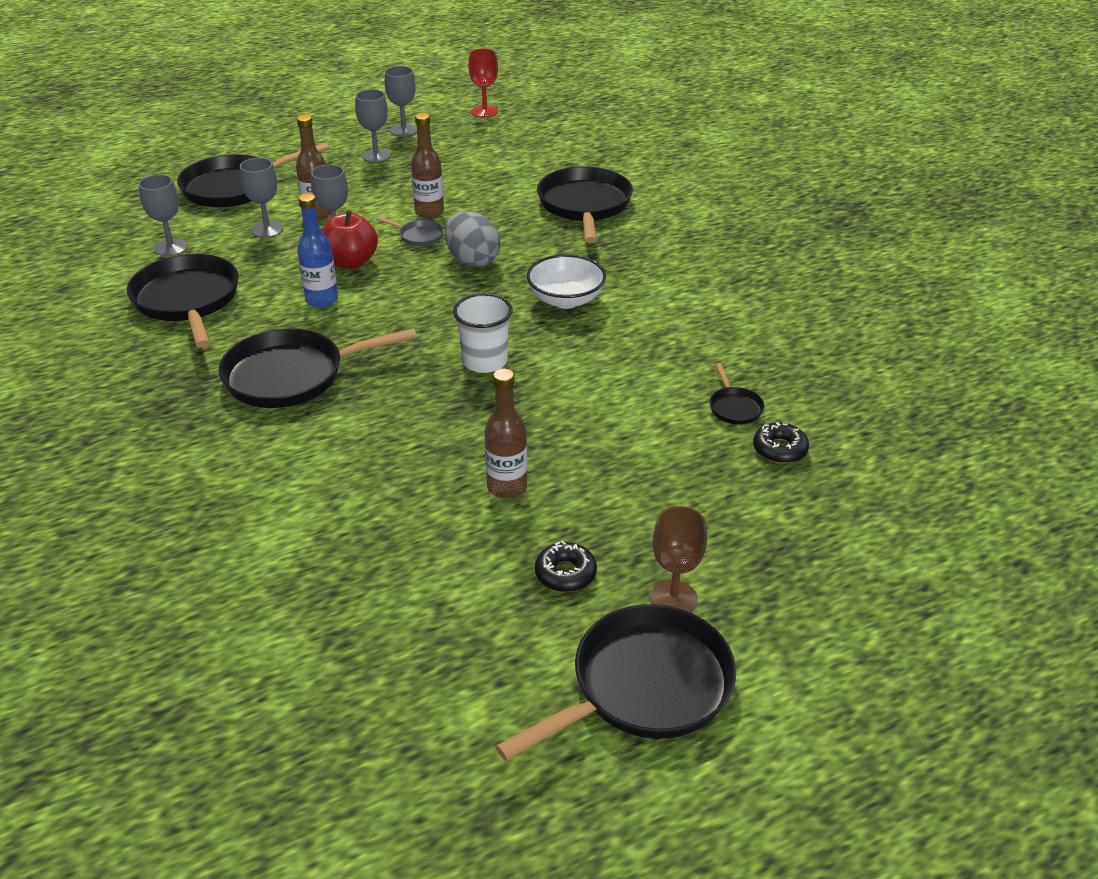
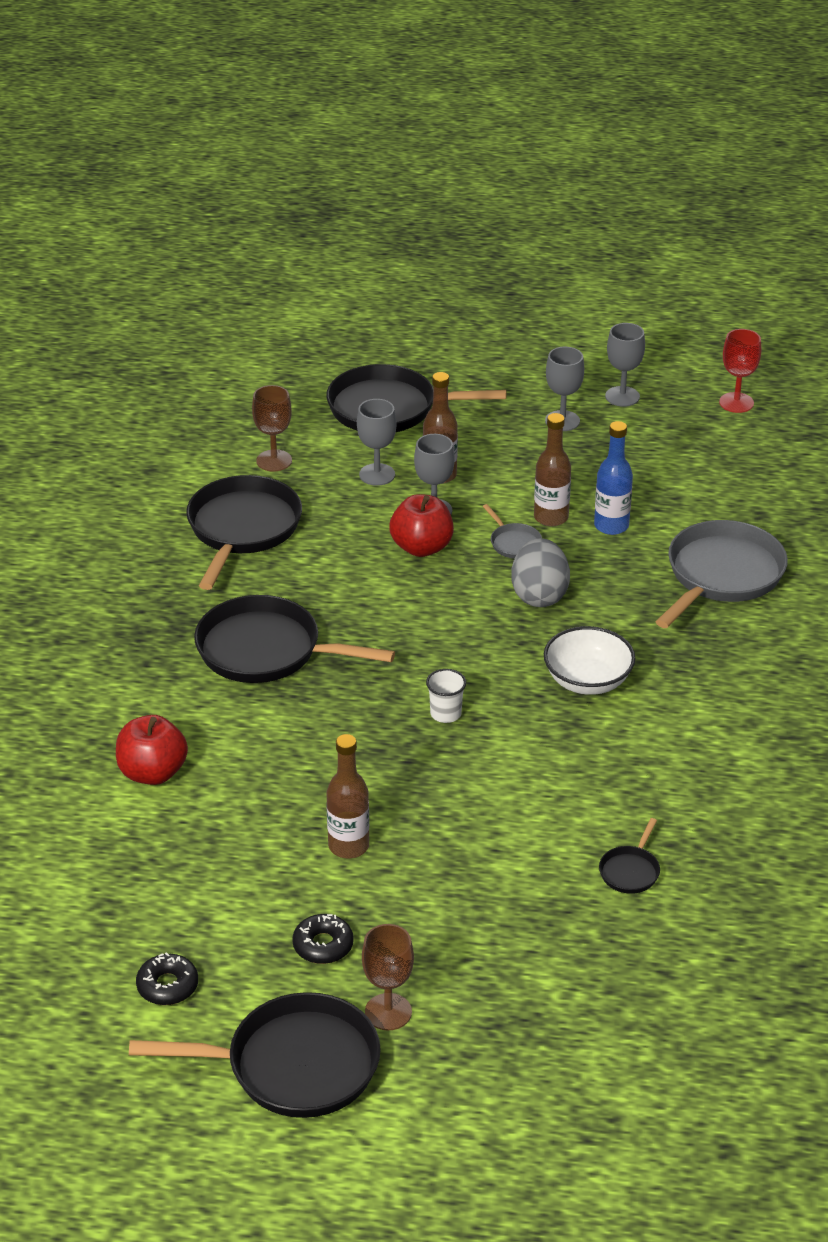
camera: 35 degrees right, 0 degrees up
(171, 247) = (274, 461): grey goblet -> brown goblet
(277, 508) = (152, 773): none -> red apple
(322, 300) = (358, 580): blue bottle -> blue bottle (611, 526)
(485, 361) = (445, 714): white cup -> white cup, size x0.63
(584, 205) = (721, 575): black pan -> grey pan
(779, 449) = (627, 932): black donut -> black donut (167, 986)

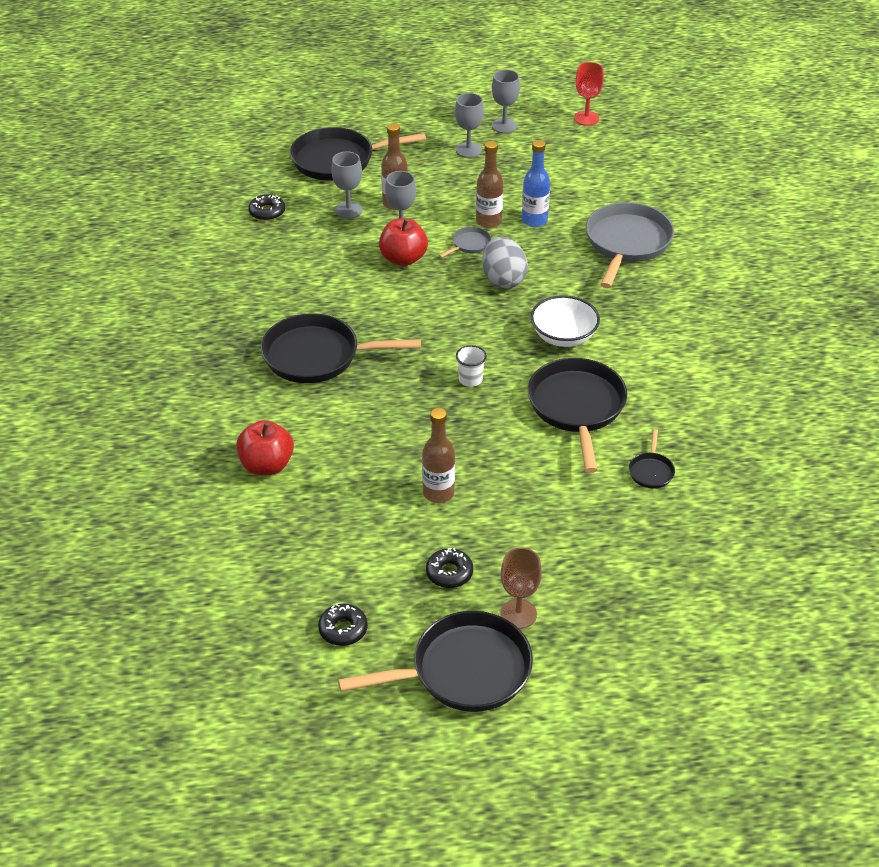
camera: 15 degrees left, 5 degrees up
(242, 529) = (263, 267): black pan -> black pan (577, 407)
(274, 461) = (267, 212): brown goblet -> black donut
(514, 543) = (469, 244): grey pan -> grey pan turned 90 degrees counterclockwise

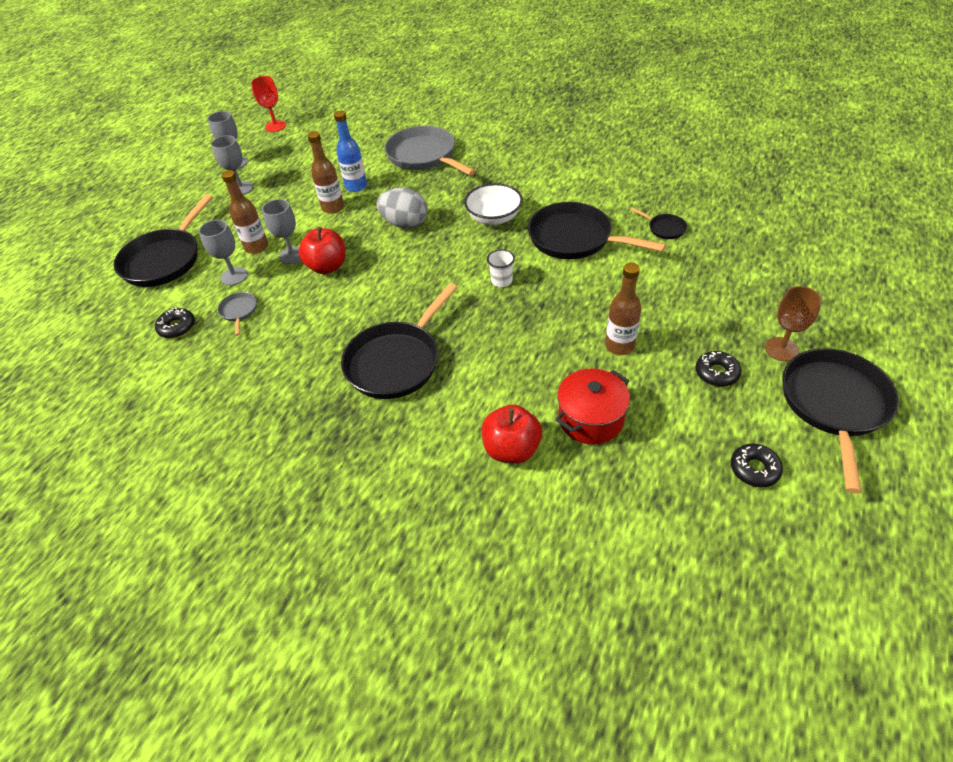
camera: 55 degrees left, 5 degrees up
(332, 503) = (590, 419): none -> red pot
(469, 244) = (348, 226): grey pan -> grey pan (239, 311)

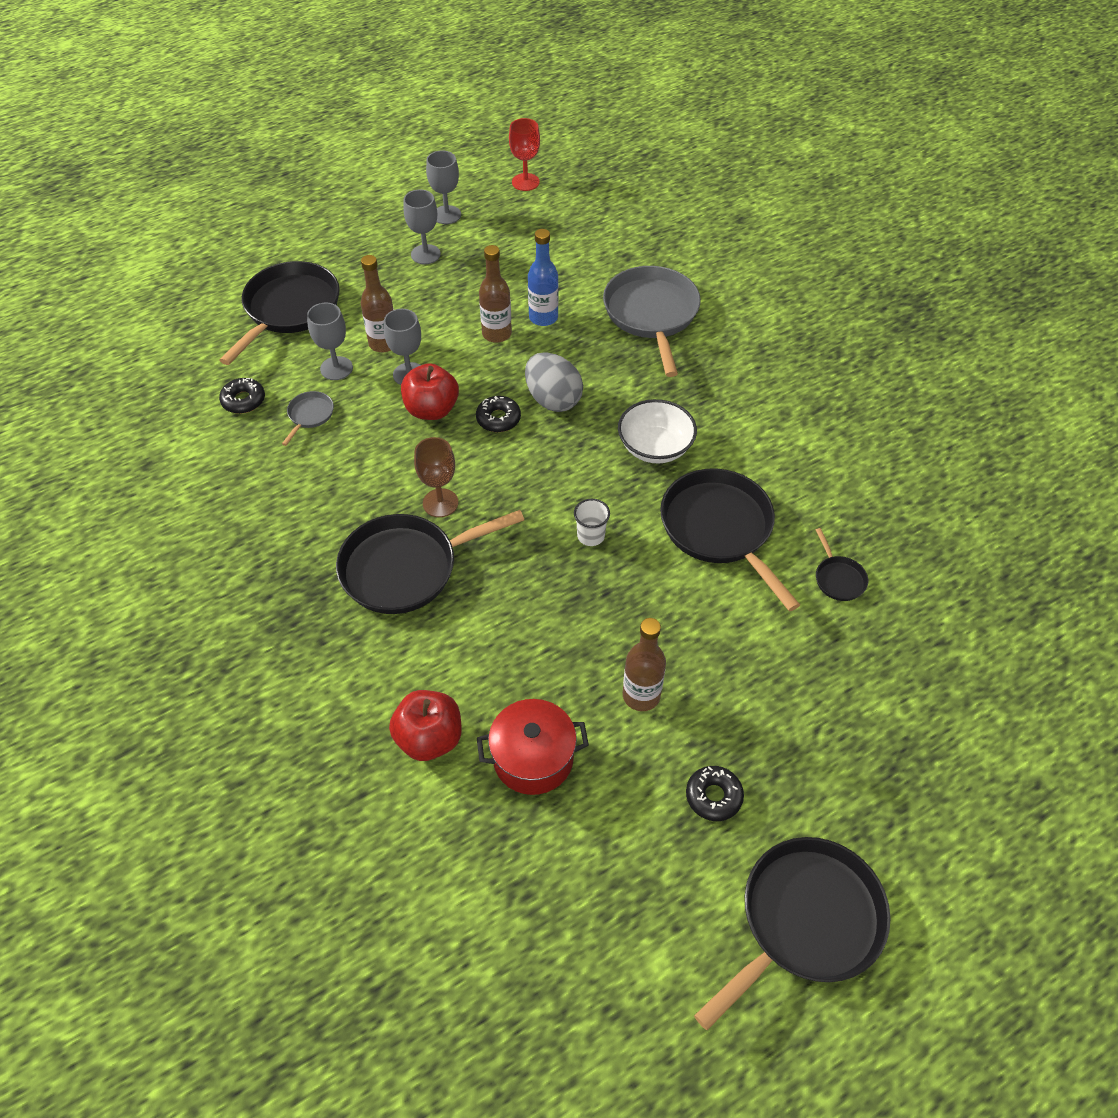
camera: 30 degrees right, 5 degrees up
(165, 260) = (289, 309): black pan -> black pan turned 150 degrees clockwise
(754, 469) = (643, 927): black donut -> black donut (498, 419)
(781, 349) = (816, 818): brown goblet -> brown goblet (440, 503)

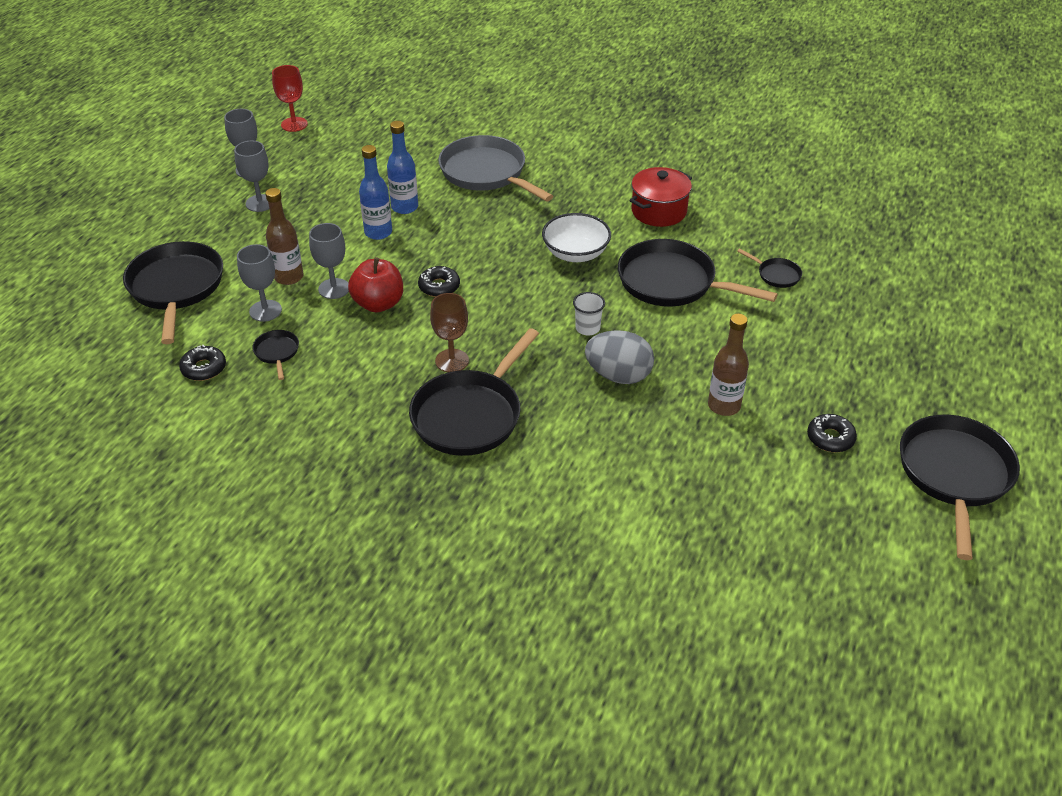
camera: 35 degrees left, 10 degrees down
(310, 415) = (277, 352): grey pan -> black pan
(429, 738) = (605, 512): red apple -> none
(497, 334) = (378, 232): brown bottle -> blue bottle
(533, 758) = (692, 483): red pot -> red pot (659, 211)
(553, 399) = (468, 256): grey egg -> grey egg (618, 375)

